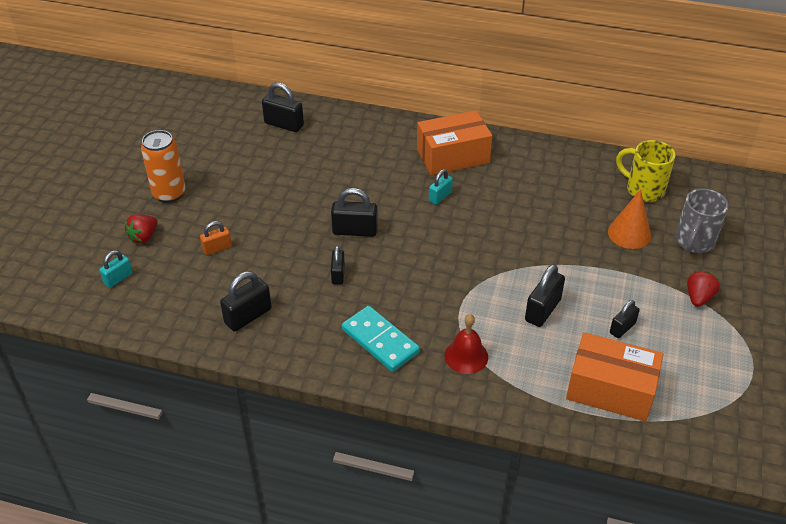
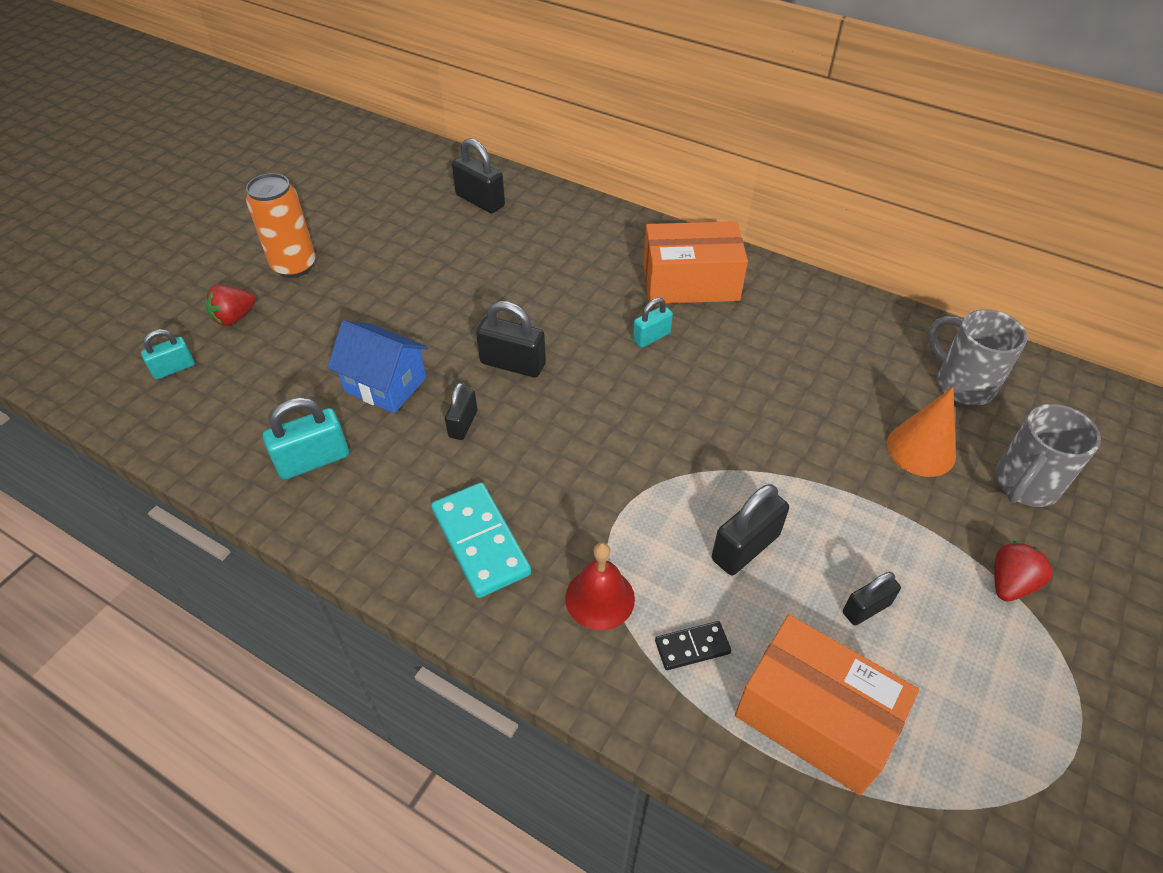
camera: 15 degrees right, 5 degrees up
(217, 248) = (319, 352): orange padlock -> none
(248, 316) = (313, 460): black padlock -> turquoise padlock
(274, 260) = (385, 384): none -> blue house
(530, 370) = (692, 647): none -> black domino
(643, 189) = (962, 384): yellow mug -> grey mug

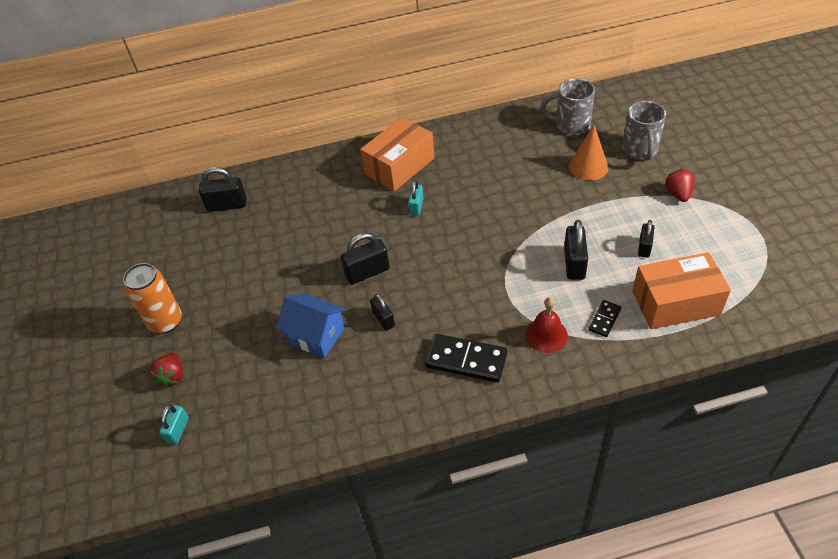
camera: 40 degrees left, 0 degrees up
(313, 460) = (332, 400): turquoise padlock -> none
(385, 384) = (316, 335): blue house -> blue house turned 45 degrees clockwise
(481, 542) = (466, 360): turquoise domino -> black domino

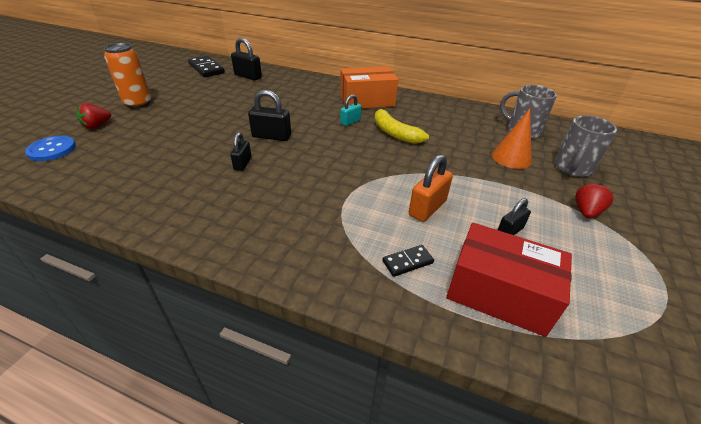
camera: 30 degrees right, 10 degrees down
(178, 430) = (52, 150): turquoise padlock -> blue button
(316, 335) = (193, 149): blue house -> none
(466, 360) = (257, 219): black domino -> black domino (206, 68)
(470, 196) = (394, 133): none -> yellow banana
(546, 335) = (341, 241): red bell -> none
(574, 263) = (427, 208): black padlock -> orange padlock
(675, 303) = (499, 293): orange box -> red box

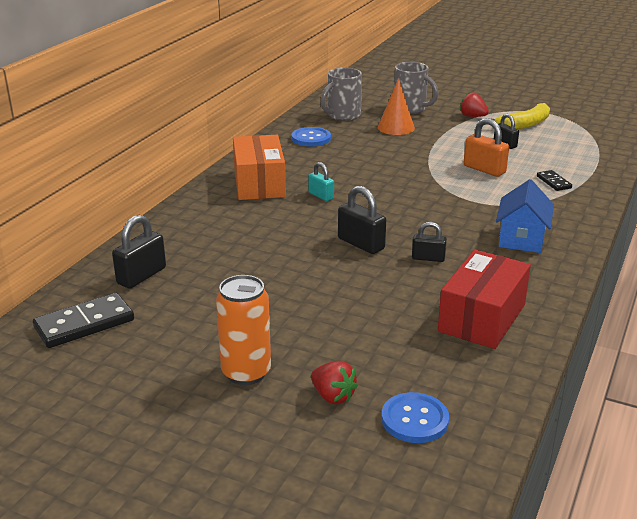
camera: 85 degrees left, 10 degrees down
(266, 218) = (521, 239): none -> blue house
(271, 136) = (361, 244): black padlock -> black padlock turned 60 degrees counterclockwise
(394, 133) = (349, 173): yellow banana -> yellow banana (524, 124)
(459, 117) = (311, 138): none -> blue button
(499, 293) = (570, 157): red box -> red box (482, 318)

